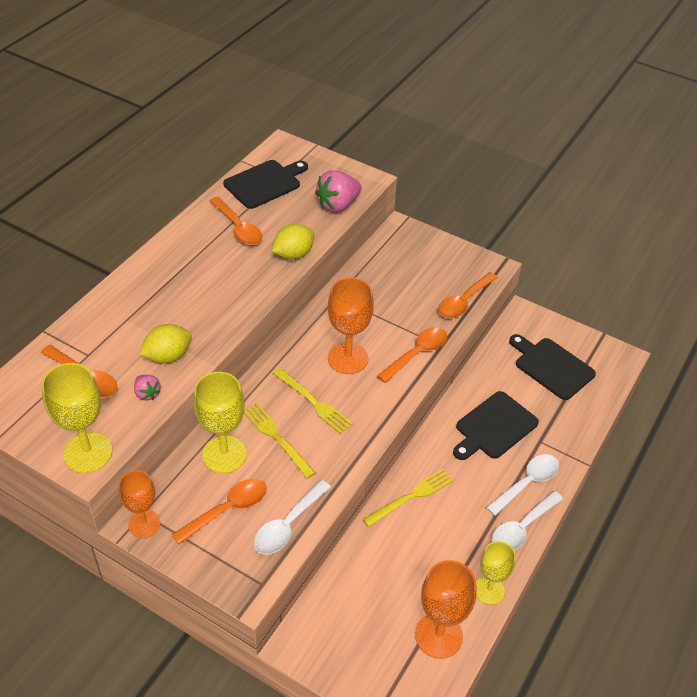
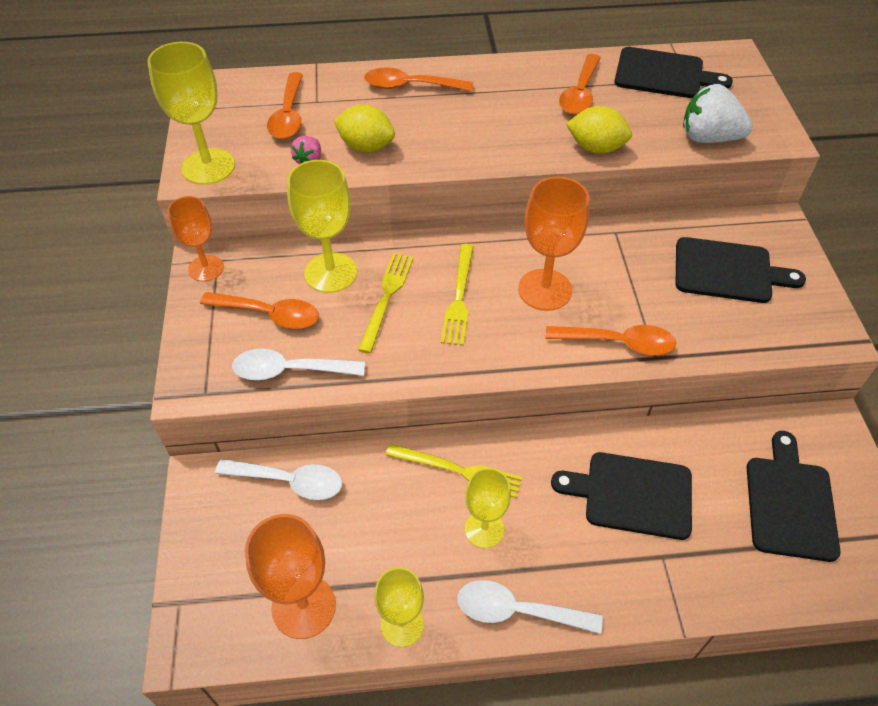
camera: 55 degrees right, 5 degrees up
(338, 205) = (708, 138): pink strawberry -> white strawberry
(413, 273) = (728, 271): none -> black cutting board
(460, 510) = (484, 529): none -> yellow goblet
(464, 301) = (746, 339): orange spoon -> orange spoon (410, 86)
(527, 483) = (587, 578): white spoon -> white spoon (289, 481)

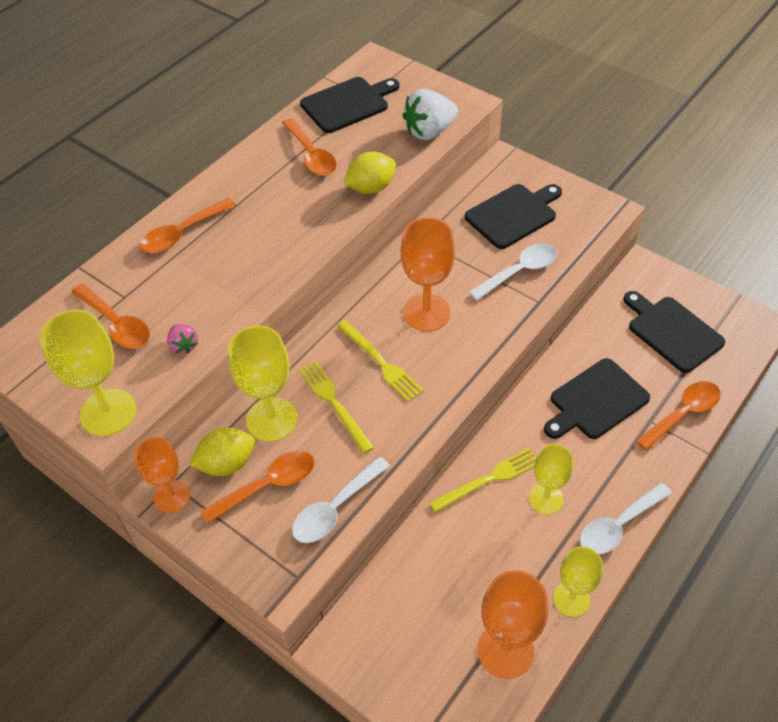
camera: 45 degrees left, 0 degrees up
(289, 481) = (396, 589): white spoon -> white spoon (519, 271)
(366, 146) = (213, 303): yellow lemon -> yellow lemon (227, 463)
(618, 343) = (509, 311): orange spoon -> orange spoon (683, 414)

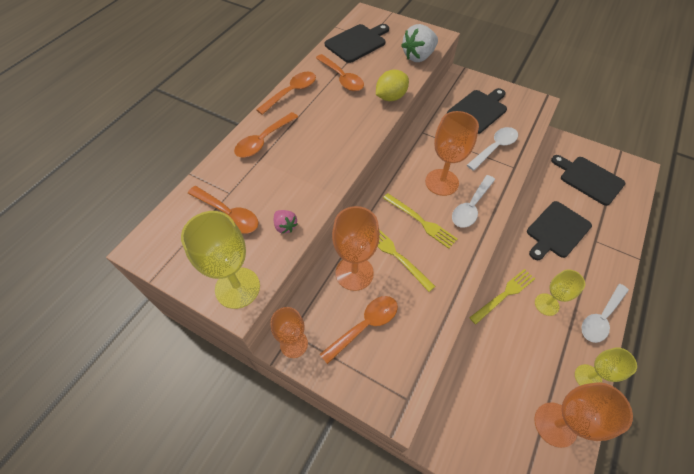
camera: 10 degrees left, 5 degrees up
(227, 463) = (329, 312): yellow lemon -> none
(272, 419) = (354, 273): yellow goblet -> orange goblet
(335, 508) = (420, 337): white spoon -> white spoon (471, 207)
(683, 414) = (615, 233): orange spoon -> orange spoon (291, 93)

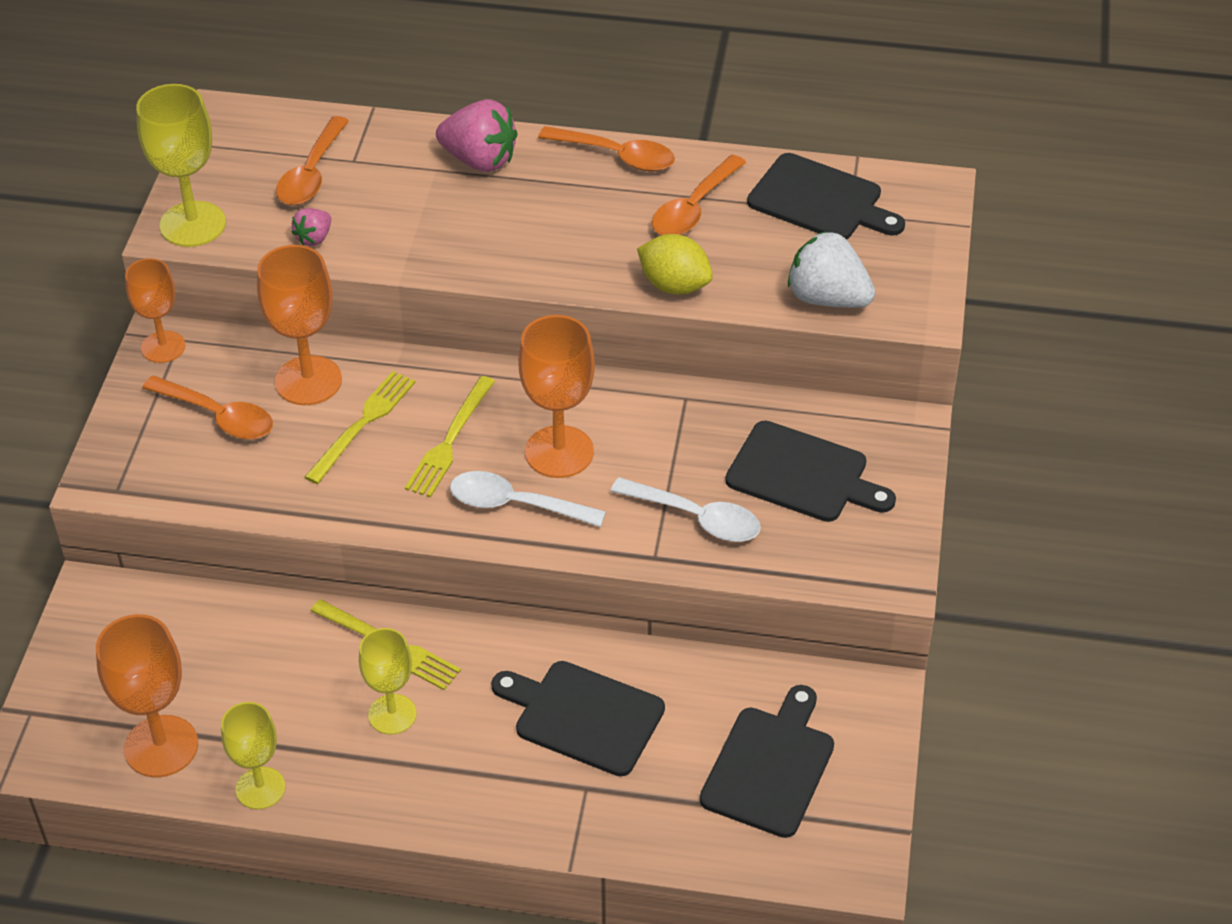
camera: 70 degrees right, 10 degrees down
(263, 141) = (479, 160): orange spoon -> pink strawberry
(600, 317) = (393, 803): white spoon -> none

